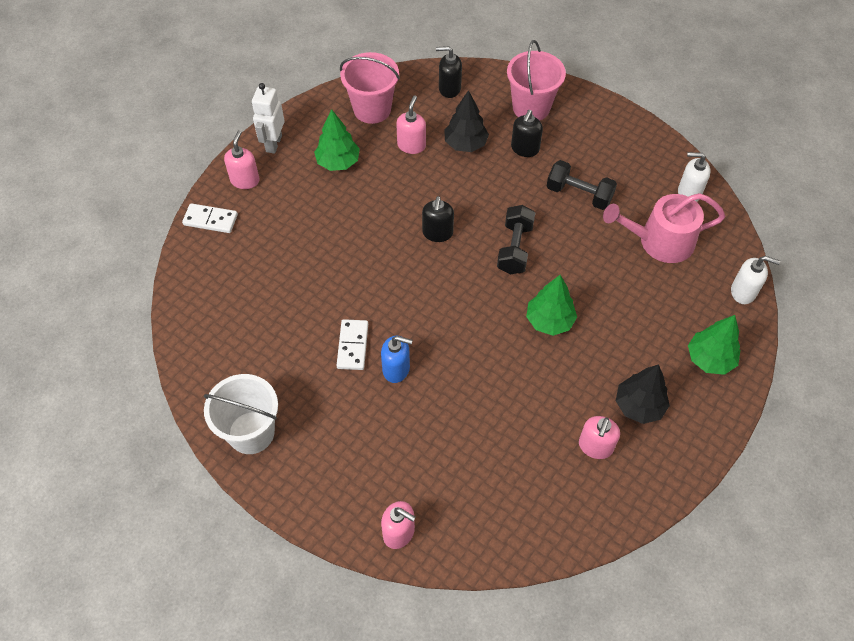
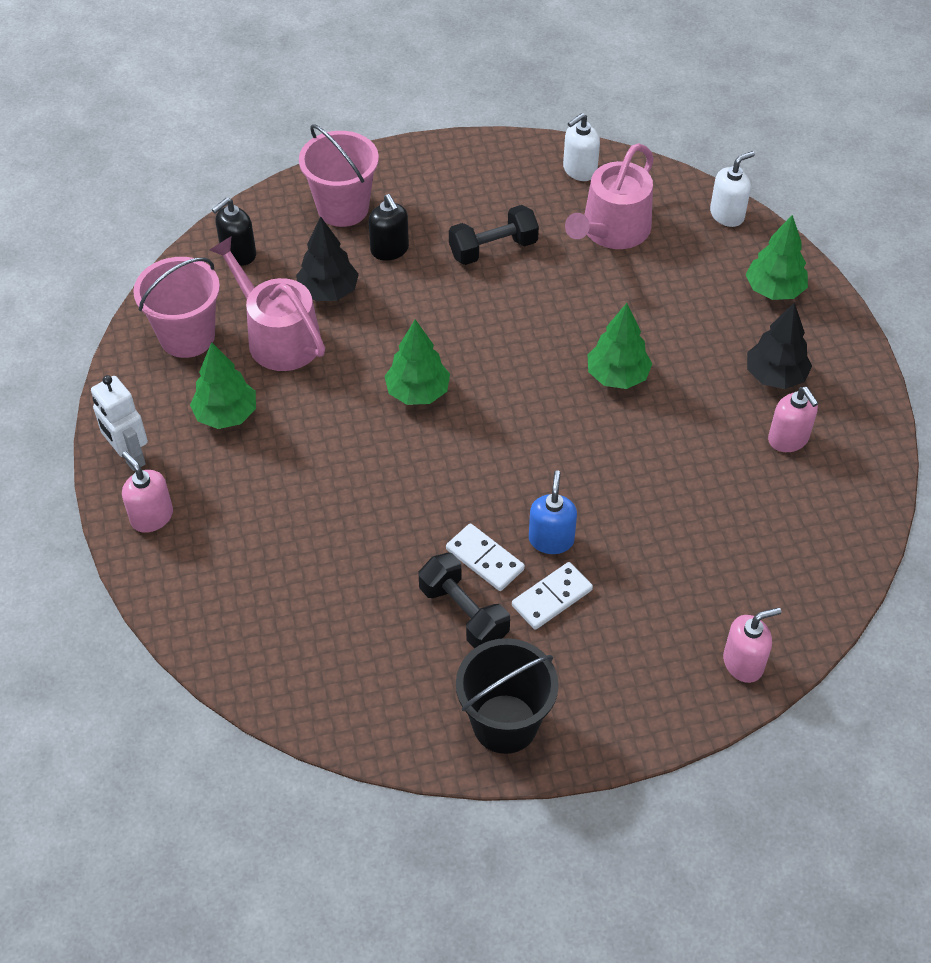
camera: 50 degrees left, 5 degrees down
(210, 220) = (172, 586): white domino -> white domino (552, 597)
(251, 432) = (505, 724): white bucket -> black bucket
(396, 369) = (551, 539): blue soap dispenser -> blue soap dispenser turned 45 degrees counterclockwise
(411, 145) = (277, 336): pink soap dispenser -> pink watering can
(437, 233) = (417, 392): black soap dispenser -> green tree
(515, 248) = (504, 343): black dumbbell -> black dumbbell (463, 613)

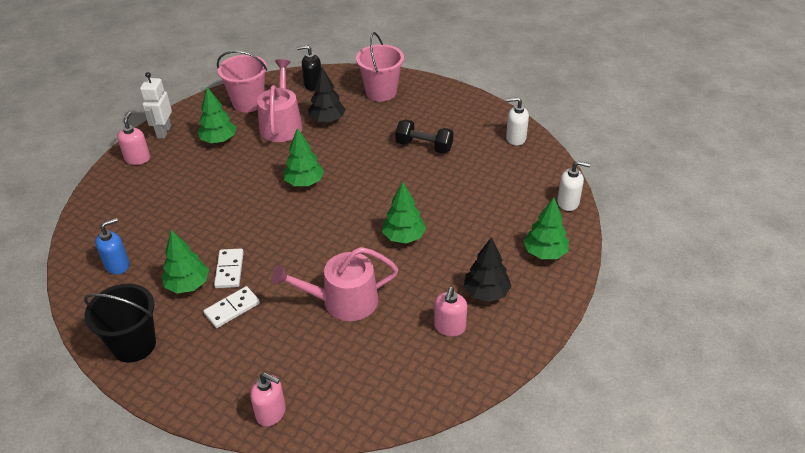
camera: 45 degrees right, 10 degrees down
(390, 250) = (377, 119): black soap dispenser -> none
(463, 613) = (188, 285): black dumbbell -> green tree
(551, 539) = (269, 284): blue soap dispenser -> blue soap dispenser (117, 265)
(552, 597) = (232, 308): white domino -> white domino turned 45 degrees counterclockwise
(611, 231) = (494, 173): pink watering can -> pink watering can (343, 301)

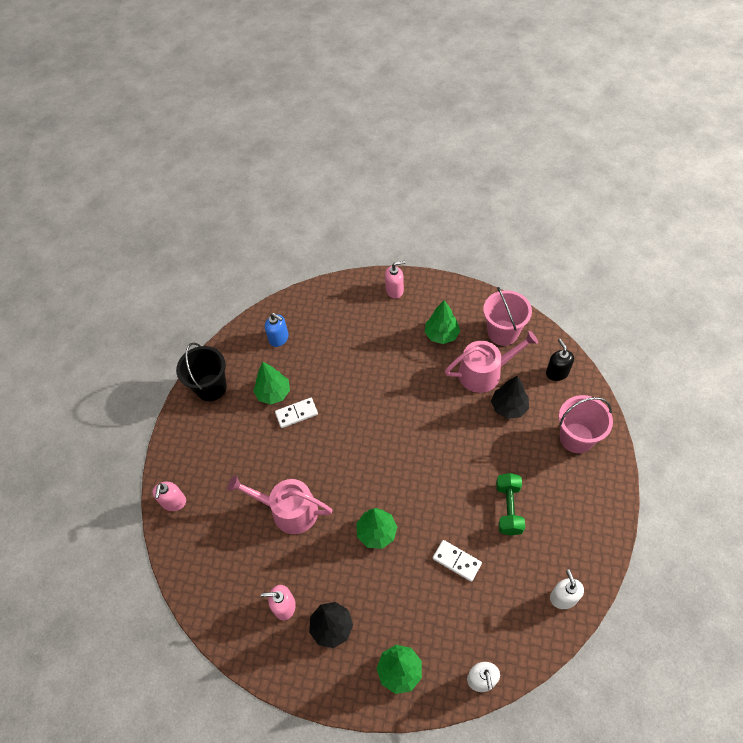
camera: 75 degrees right, 15 degrees up
(163, 132) = (434, 290): white robot -> none
(232, 308) = (259, 433): white domino -> white domino (457, 561)
(304, 182) = (415, 424): green tree -> none
(343, 301) = (288, 510): pink watering can -> pink watering can turned 45 degrees counterclockwise
(424, 146) = (508, 508): black dumbbell -> green dumbbell

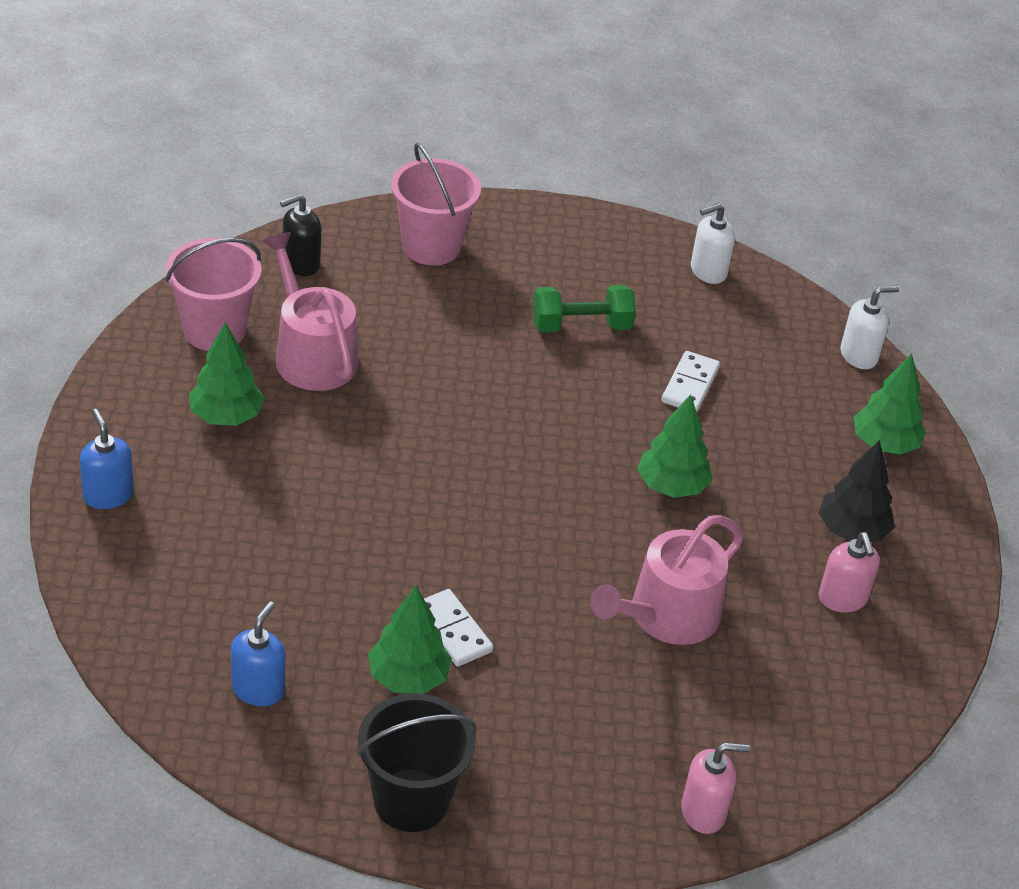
camera: 110 degrees left, 15 degrees down
(288, 510) = (666, 616): pink watering can -> pink watering can turned 45 degrees clockwise
(394, 290) = (108, 495): pink soap dispenser -> blue soap dispenser
(509, 407) = (383, 324): black tree -> none

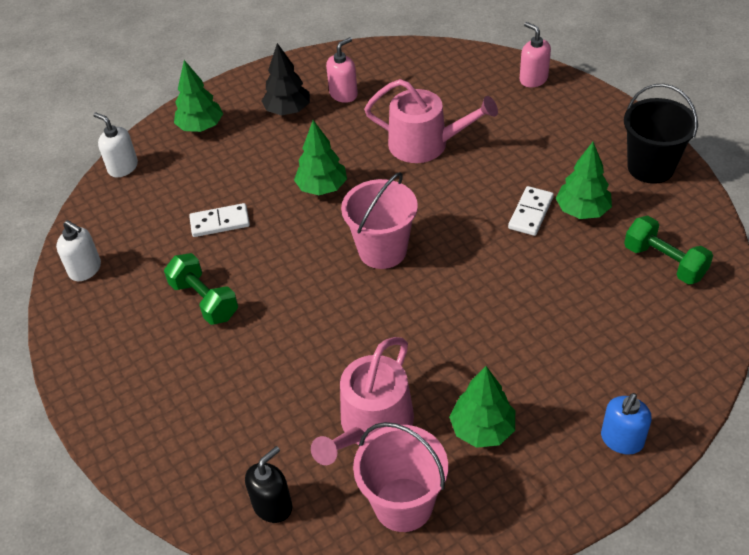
camera: 115 degrees left, 5 degrees up
(258, 689) = (664, 262): blue soap dispenser -> green dumbbell
(300, 264) = (273, 505): black soap dispenser -> black soap dispenser turned 75 degrees counterclockwise
(431, 246) = (179, 435): pink bucket -> pink bucket (382, 250)

